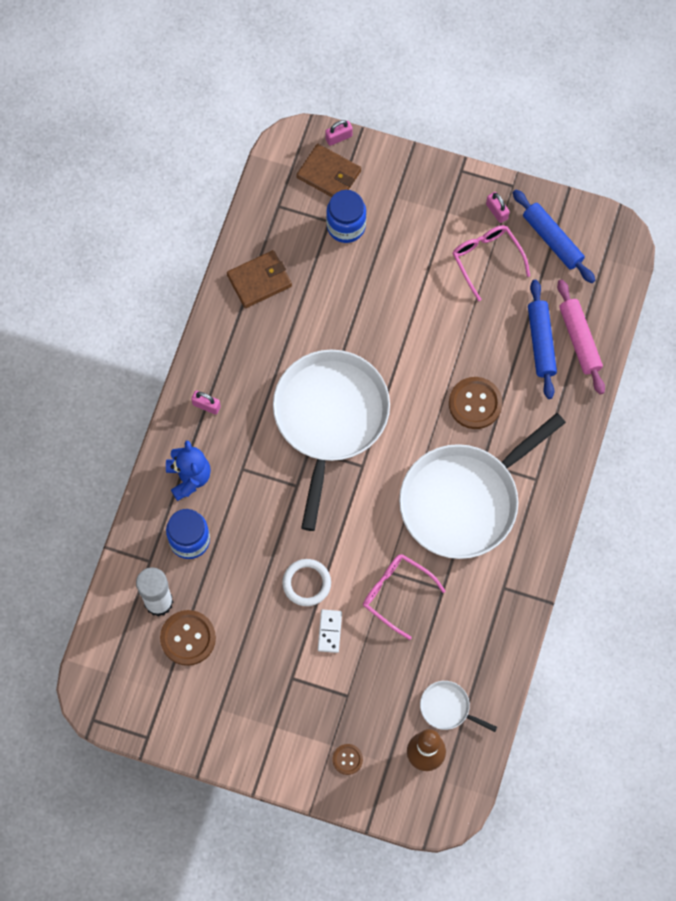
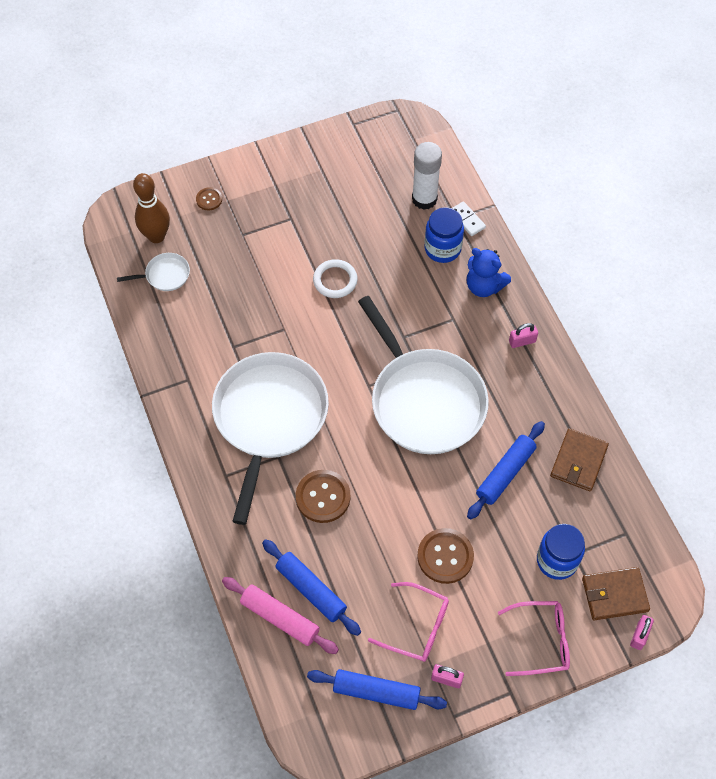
camera: 140 degrees right, 10 degrees down
(188, 638) = (383, 193): brown button -> brown button (445, 556)
(322, 314) = (505, 473): none -> blue rolling pin
(329, 631) = (291, 263): white domino -> white domino (467, 220)
(396, 593) = (264, 319): pink glasses -> pink glasses (541, 641)

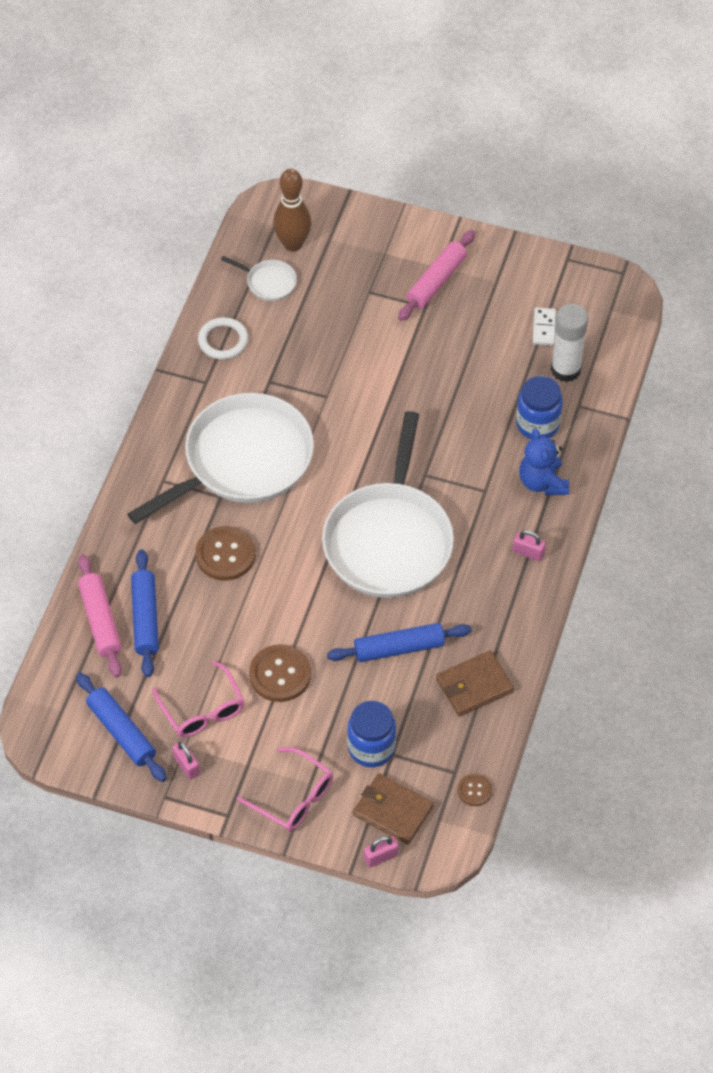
camera: 40 degrees right, 5 degrees down
(209, 199) = (369, 242): brown button -> brown button (474, 790)
(282, 196) = (437, 281): none -> pink rolling pin
(335, 280) = (412, 386): white ring -> white ring (223, 341)
(467, 220) = (587, 414): white domino -> white domino (544, 328)

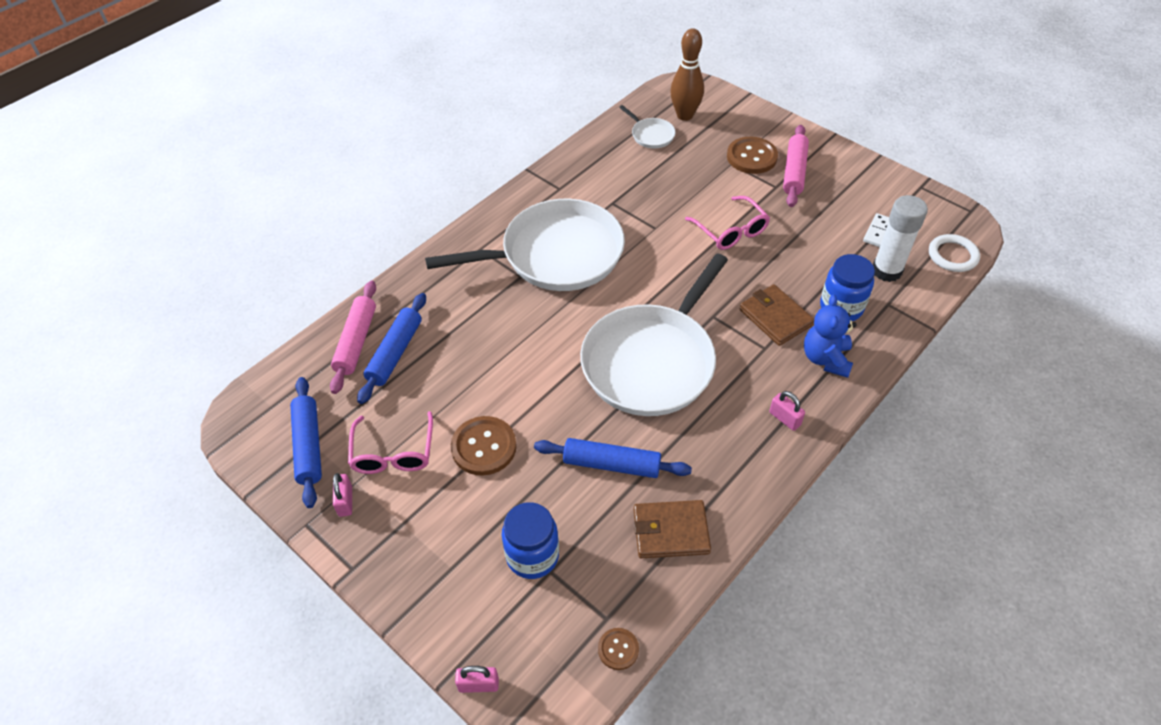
camera: 25 degrees right, 5 degrees down
(223, 341) = (591, 164): white ring -> white ring (952, 255)
(225, 555) = (497, 324): brown button -> brown button (751, 157)
(293, 797) = (426, 577): pink glasses -> pink glasses (731, 231)
(393, 811) = (519, 635): brown wallet -> brown wallet (775, 317)
(437, 281) = (794, 172): pink rolling pin -> pink rolling pin turned 45 degrees counterclockwise

